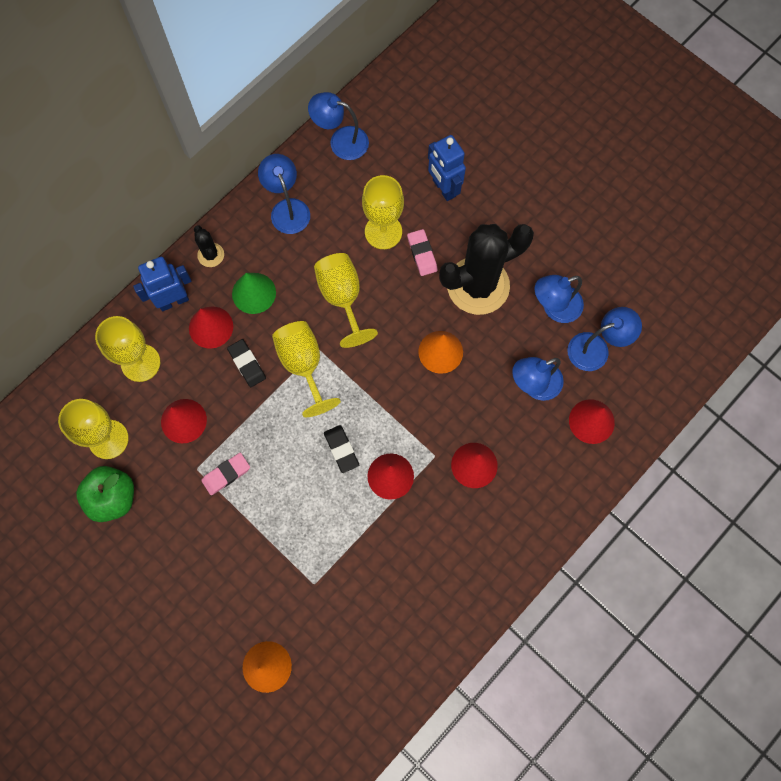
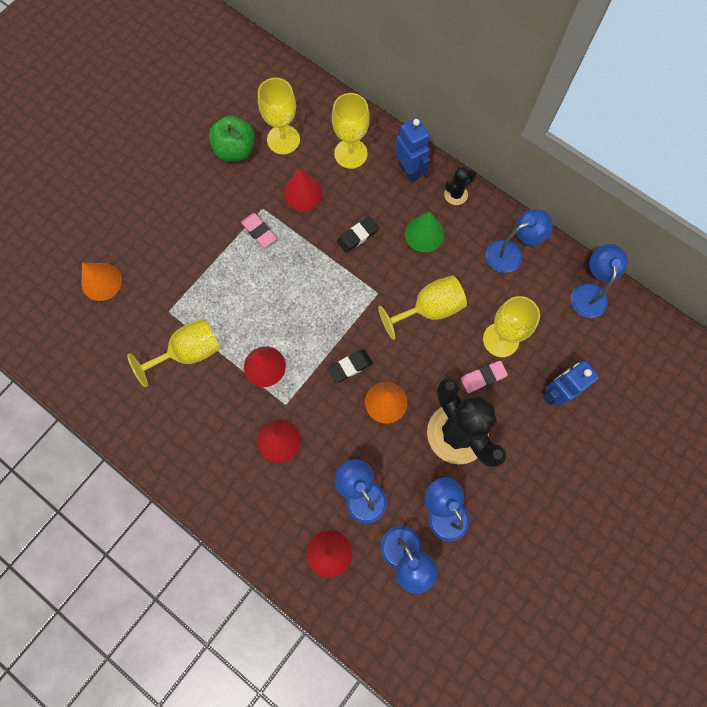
camera: 85 degrees right, 0 degrees up
(211, 327) = (388, 203): red cone -> none
(303, 365) = (361, 282): yellow goblet -> yellow goblet (189, 352)
(341, 449) = (286, 322): black eraser -> black eraser (350, 367)

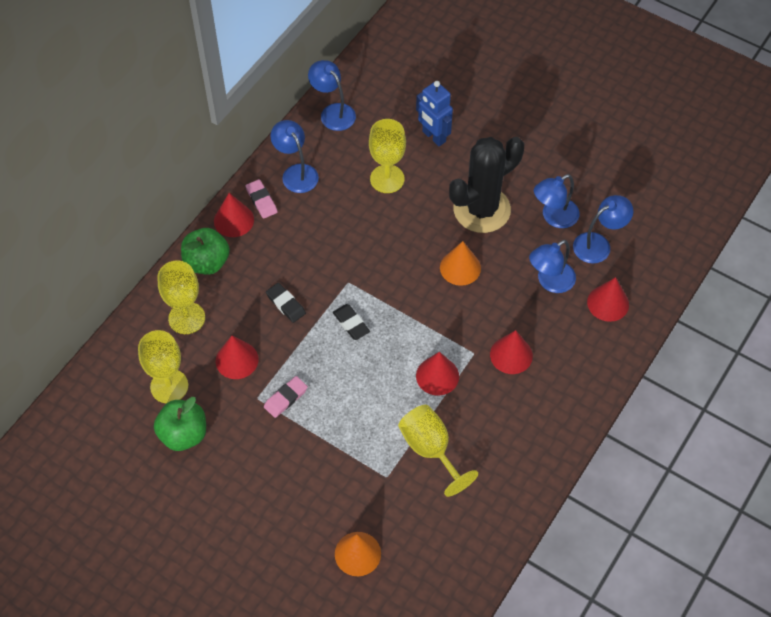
camera: 95 degrees left, 15 degrees down
(350, 367) = (428, 300): black eraser -> black eraser (351, 323)
(409, 171) = (207, 262): blue robot -> green apple
(424, 234) = (280, 245): green cone -> none
(429, 309) = (361, 237): yellow goblet -> none
(455, 194) = (234, 220): black cactus -> red cone
(483, 377) = (426, 191): pink eraser -> pink eraser (261, 200)
(589, 292) = (333, 112): blue lamp -> blue lamp turned 45 degrees clockwise

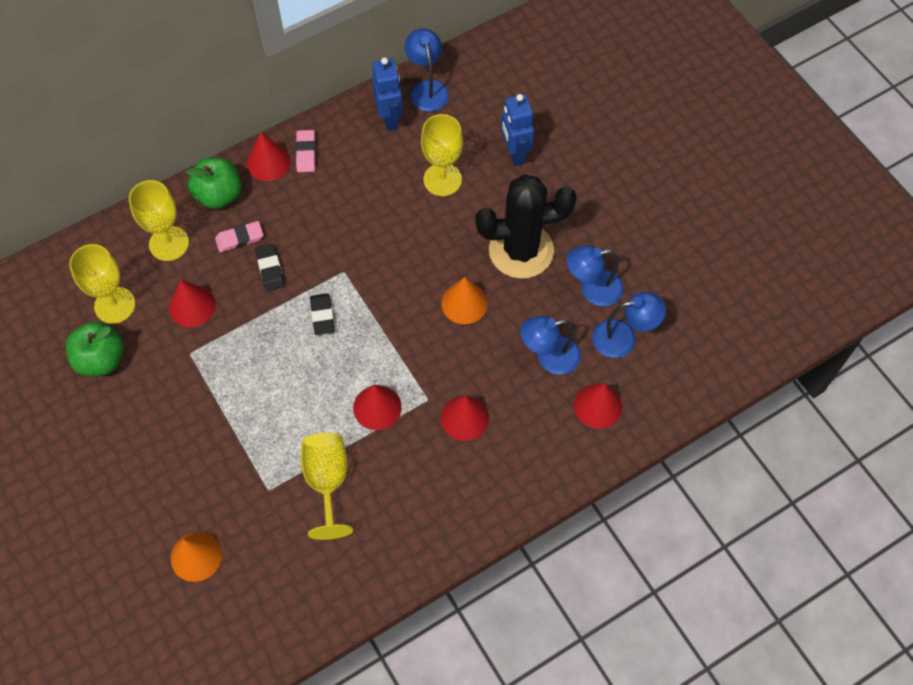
camera: 25 degrees right, 5 degrees up
(285, 398) = (216, 365): pink eraser -> pink eraser (239, 238)
(296, 173) = (356, 137): blue lamp -> none
(316, 147) = (390, 118): none -> blue robot

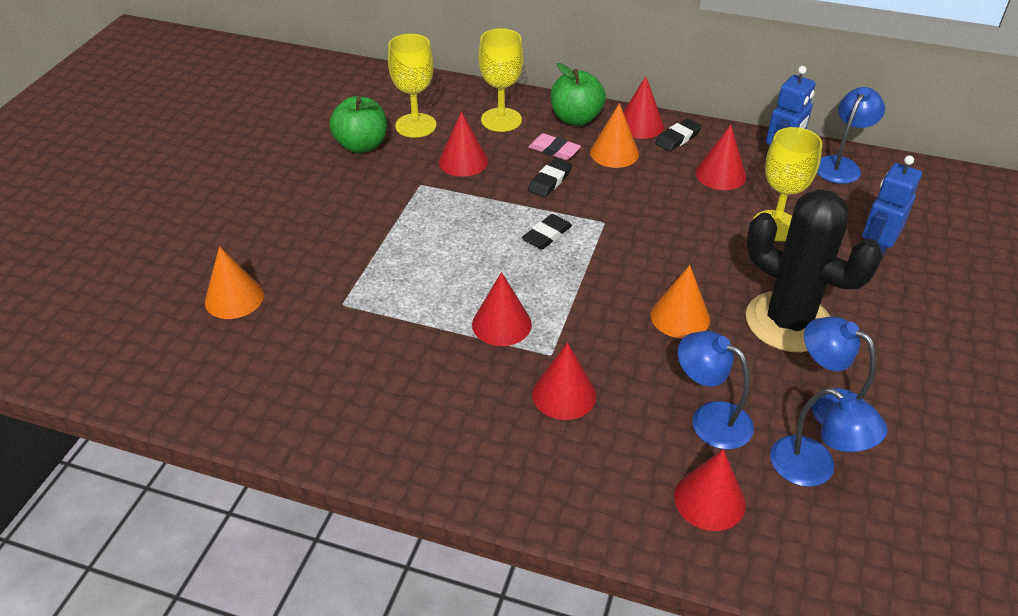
camera: 50 degrees right, 20 degrees down
(281, 204) = (614, 153): none -> orange cone
(306, 153) = (677, 138): pink eraser -> black eraser
(327, 481) = (390, 337): yellow goblet -> none
(367, 163) = (720, 174): none -> red cone

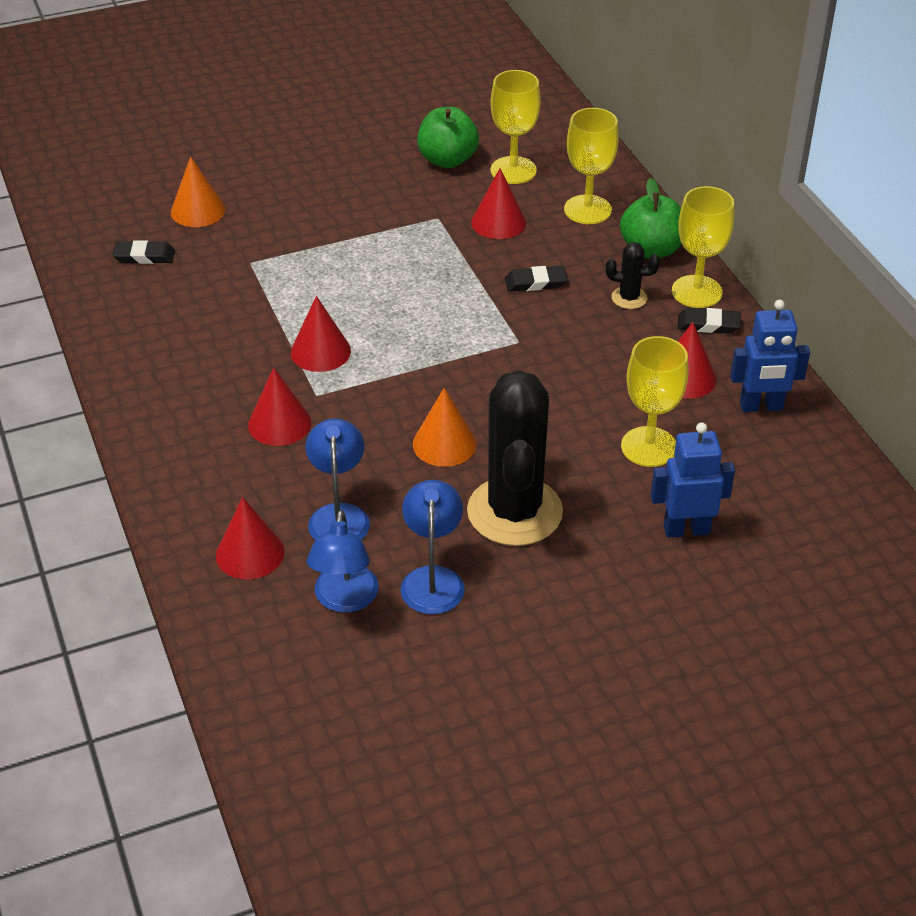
camera: 50 degrees right, 0 degrees up
(547, 235) = (459, 319): black eraser -> black eraser (144, 256)
(554, 150) = (584, 262): pink eraser -> none
(614, 153) = (629, 298): orange cone -> black cactus
(640, 125) = (696, 292): red cone -> yellow goblet
(841, 165) = (814, 450): blue lamp -> none

